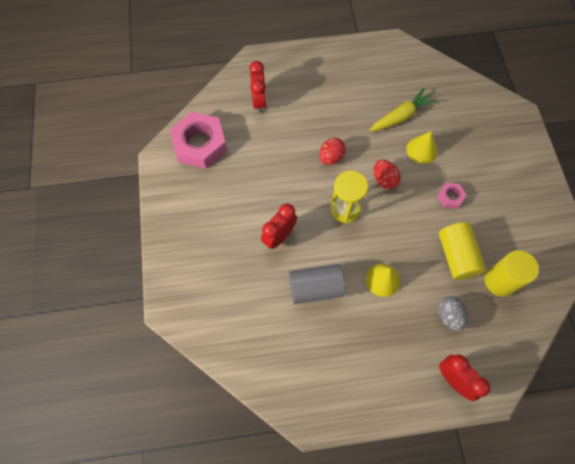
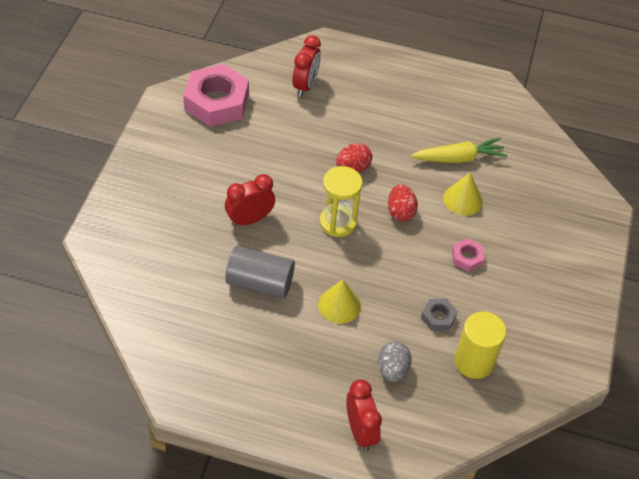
camera: 20 degrees right, 15 degrees down
(456, 256) = (438, 317): yellow cylinder -> grey nut

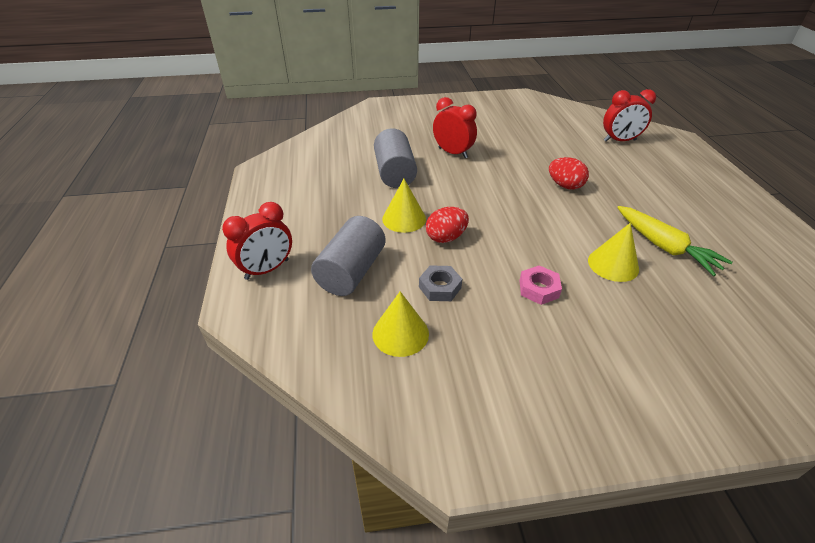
camera: 70 degrees right, 10 degrees down
(217, 102) = (548, 112): pink nut -> none
(338, 222) = (495, 194): yellow hourglass -> none
(392, 369) = (351, 272): grey egg -> grey cylinder
(400, 212) = (547, 226): red egg -> red egg (446, 237)
(474, 361) = (400, 333): yellow cylinder -> yellow cone

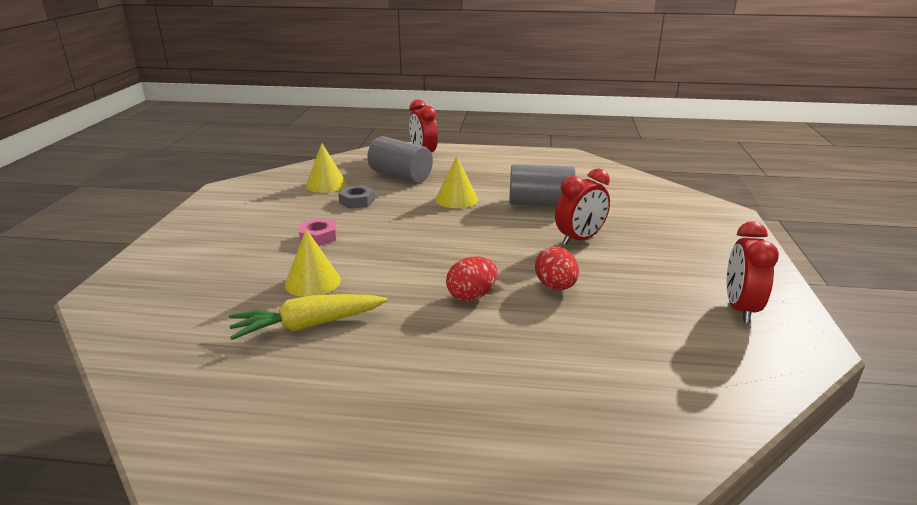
camera: 105 degrees right, 15 degrees down
(446, 237) = (416, 212): red egg -> red egg (555, 286)
(619, 141) = (597, 399): red clock -> red clock (740, 308)

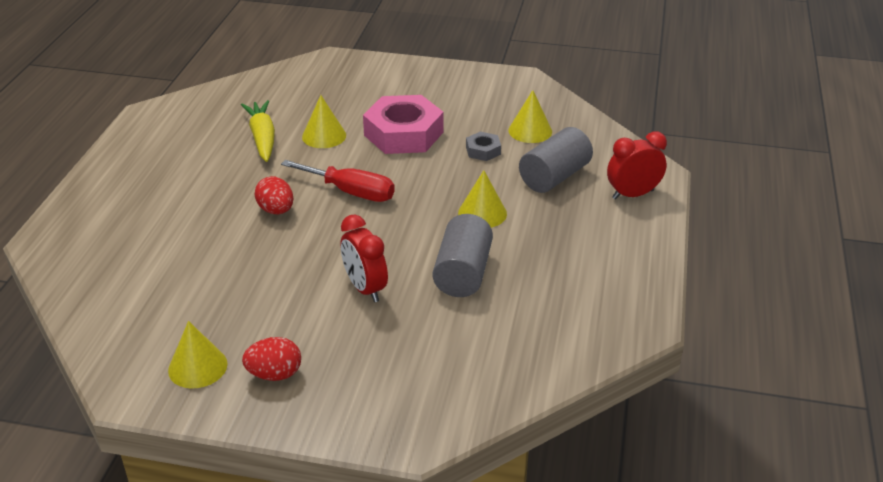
camera: 95 degrees right, 10 degrees up
(318, 237) = (403, 134): pink nut -> pink nut, size x2.19
(431, 256) = (351, 192): none -> red screwdriver
(555, 286) = (275, 258): red egg -> red egg (274, 374)
(740, 308) = (197, 367): red clock -> yellow cone

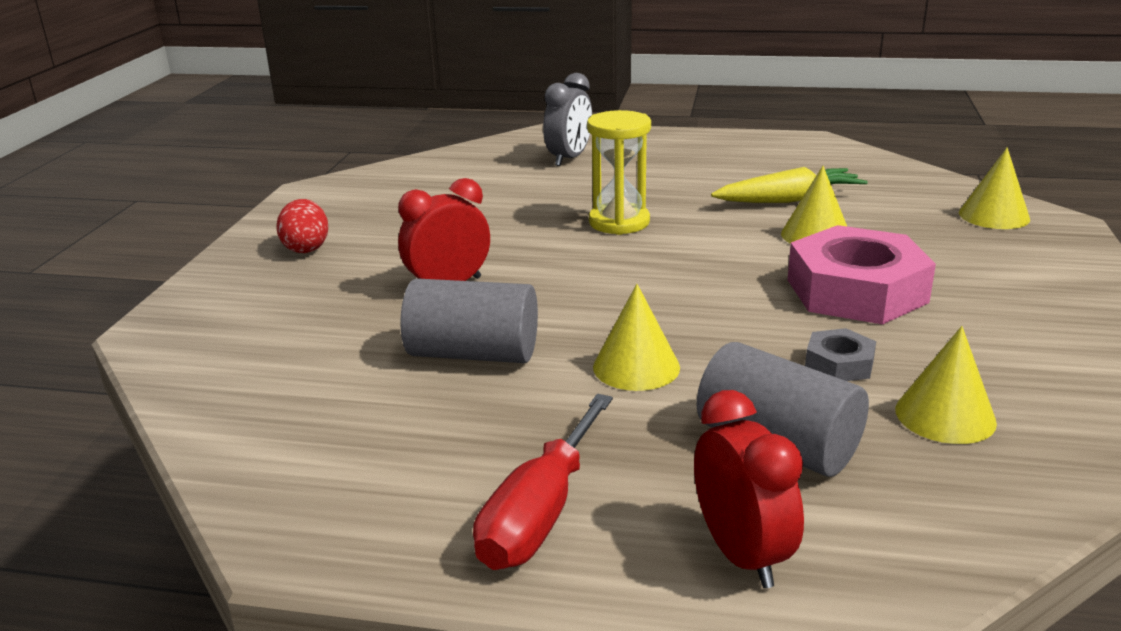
camera: 90 degrees right, 10 degrees down
(124, 231) = (569, 158): none -> grey clock
(197, 367) = (335, 213): yellow cone -> yellow cone (994, 215)
(276, 210) = (619, 222): red egg -> yellow hourglass
(351, 192) = (672, 263): red screwdriver -> red screwdriver (540, 514)

